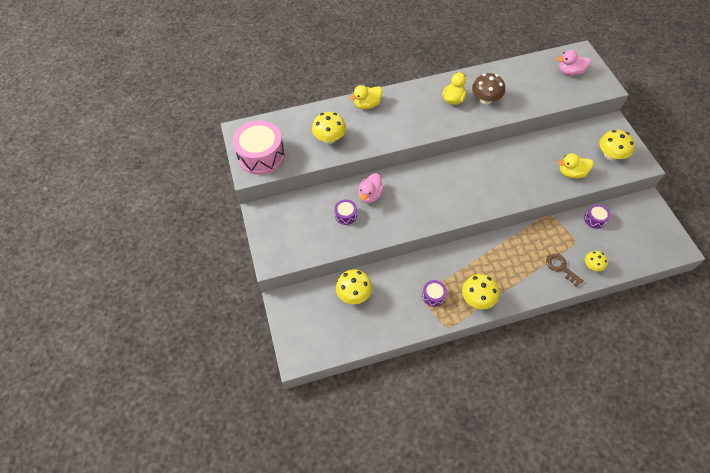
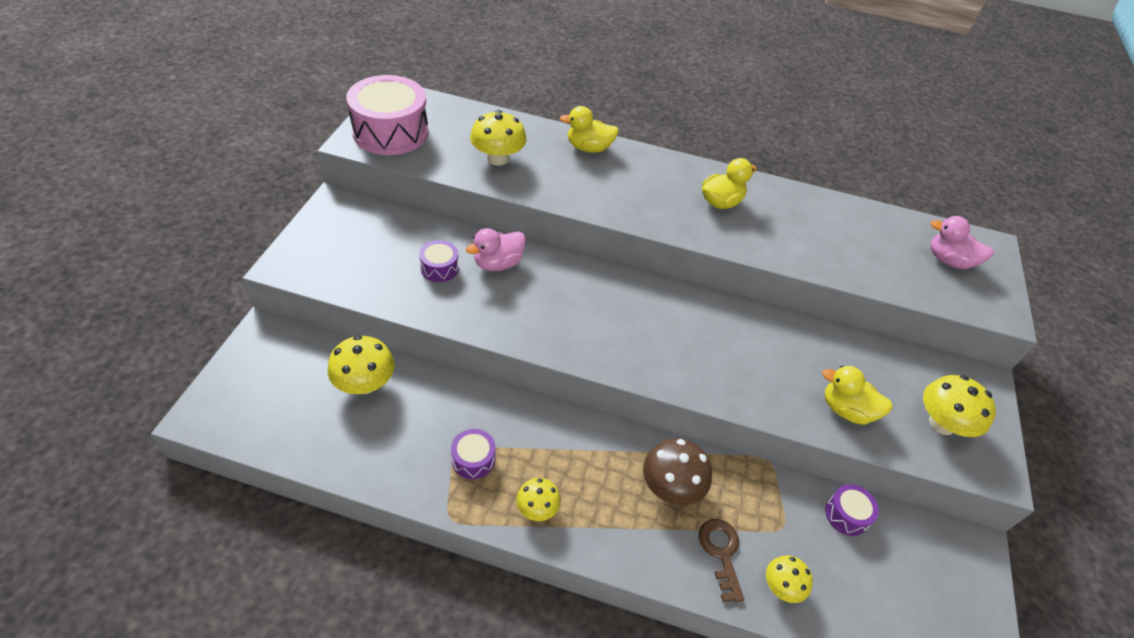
camera: 25 degrees right, 10 degrees down
(477, 298) = (537, 508): yellow mushroom -> yellow mushroom, size x0.62
(485, 99) = (772, 227): brown mushroom -> brown mushroom (671, 487)

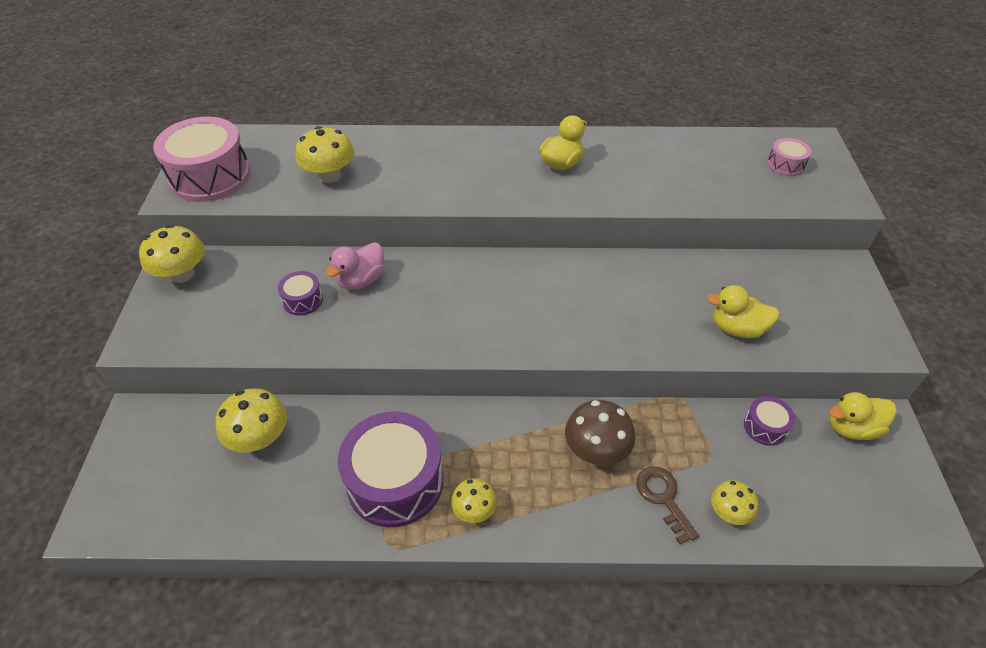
camera: 10 degrees left, 0 degrees up
(473, 459) = (395, 481): purple drum -> purple drum, size x2.15
(588, 148) = (417, 143): yellow duck -> yellow duck (851, 428)
(942, 423) = (825, 316): yellow mushroom -> yellow mushroom (182, 274)
(949, 260) = (785, 165): pink duck -> pink drum

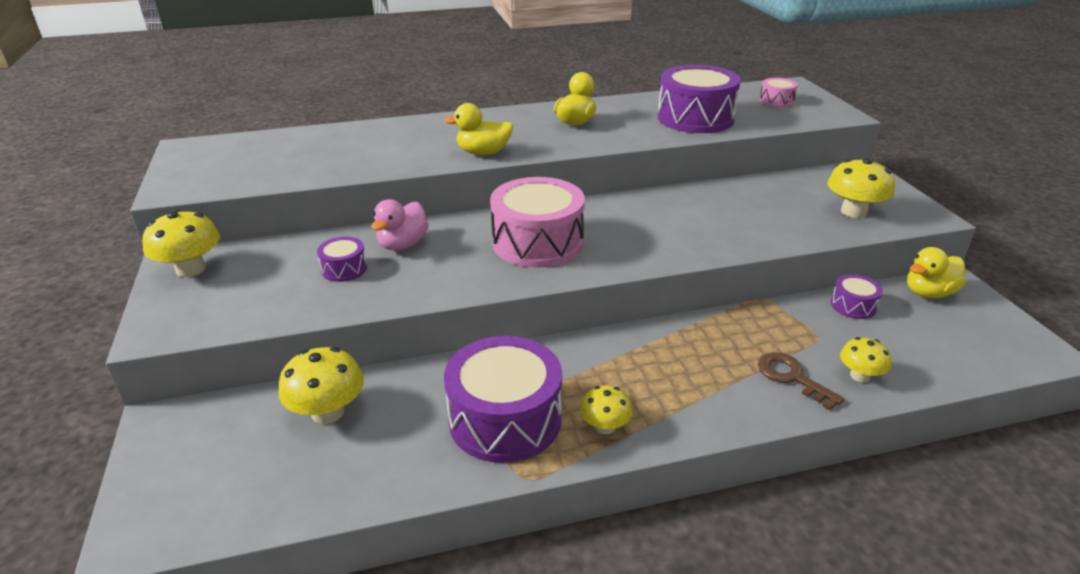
camera: 15 degrees left, 15 degrees down
(210, 176) = (207, 172): pink drum -> pink drum (537, 242)
(329, 175) = (343, 156): yellow mushroom -> yellow mushroom (853, 212)
(596, 450) = (705, 352): brown mushroom -> none
(685, 178) = (695, 118): none -> purple drum
(737, 328) = (794, 224): yellow duck -> yellow duck (483, 152)

